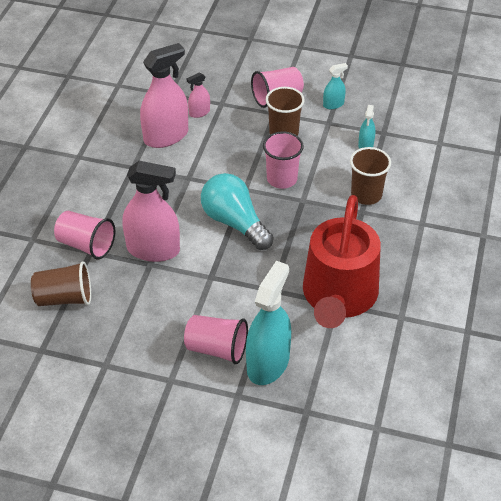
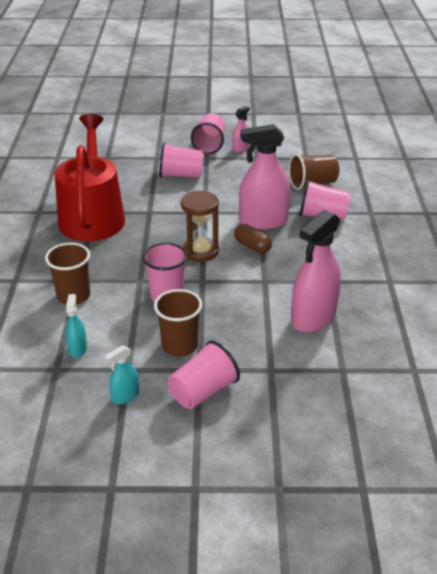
camera: 165 degrees right, 10 degrees down
(155, 409) = (209, 145): none -> pink cup
(181, 218) = (252, 246): none -> brown capsule
(199, 112) = (291, 352): pink spray bottle -> pink spray bottle (240, 148)
(235, 222) = (200, 251): turquoise light bulb -> brown hourglass
(268, 363) = (140, 174): turquoise spray bottle -> none

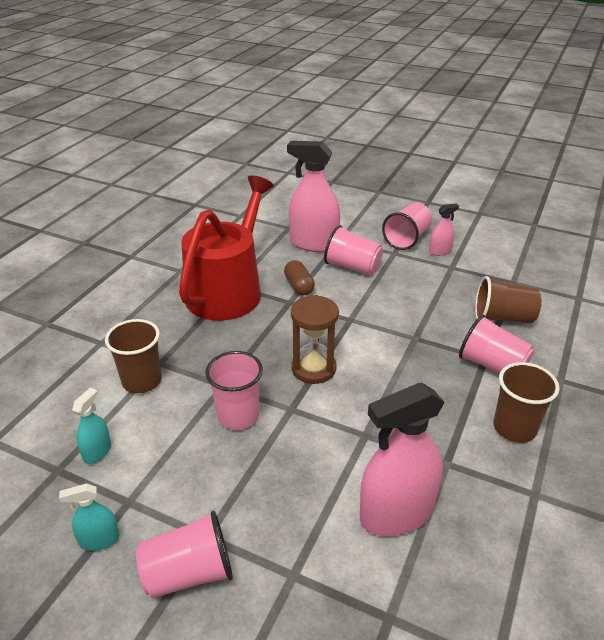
camera: 25 degrees right, 0 degrees up
(179, 346) = (207, 491): brown cup -> brown cup (514, 428)
(252, 246) = (379, 381): brown capsule -> brown capsule (299, 286)
(263, 221) = (412, 351): pink spray bottle -> pink spray bottle (313, 244)

